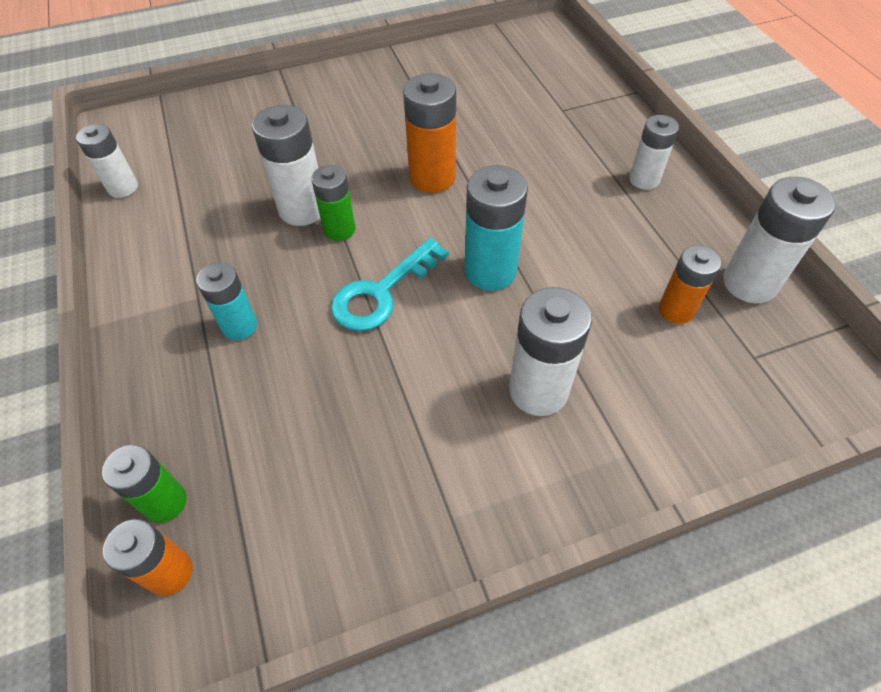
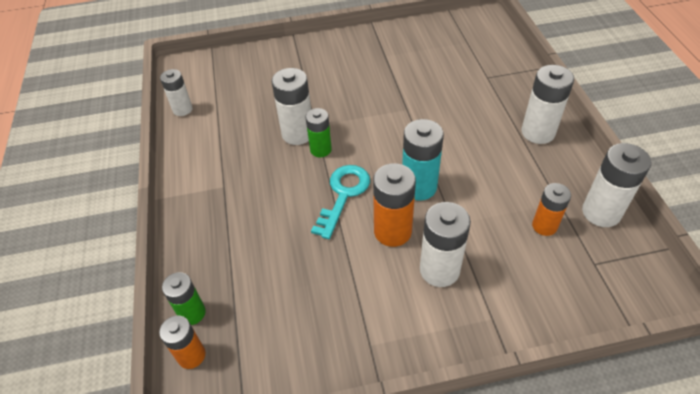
camera: 10 degrees right, 5 degrees down
(239, 326) = (248, 208): turquoise battery -> none
(381, 292) = (343, 195): turquoise key -> turquoise key turned 150 degrees clockwise
(432, 177) = (388, 119): orange battery -> orange battery (392, 231)
(644, 179) = (538, 132): white battery -> white battery, size x1.55

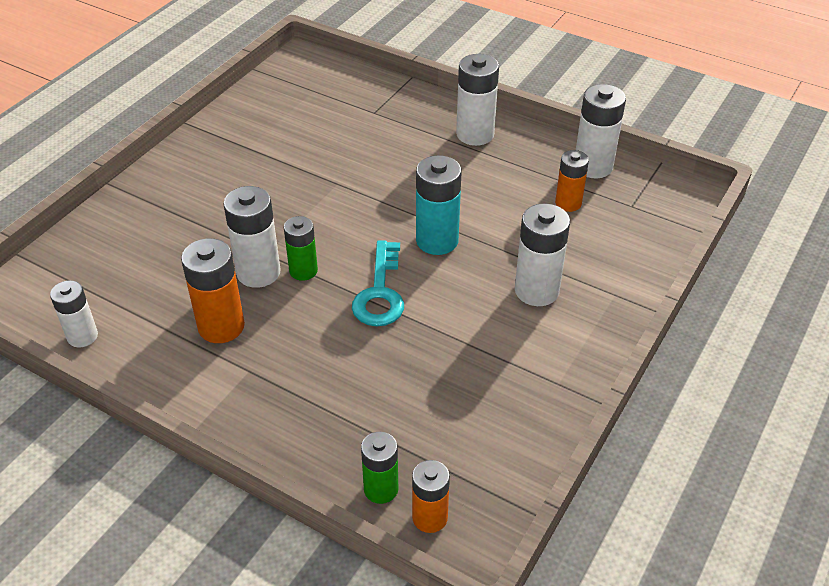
camera: 50 degrees left, 5 degrees down
(343, 195) = (380, 293): turquoise key -> turquoise key turned 150 degrees counterclockwise
(392, 231) = (463, 290): orange battery -> orange battery (221, 326)

